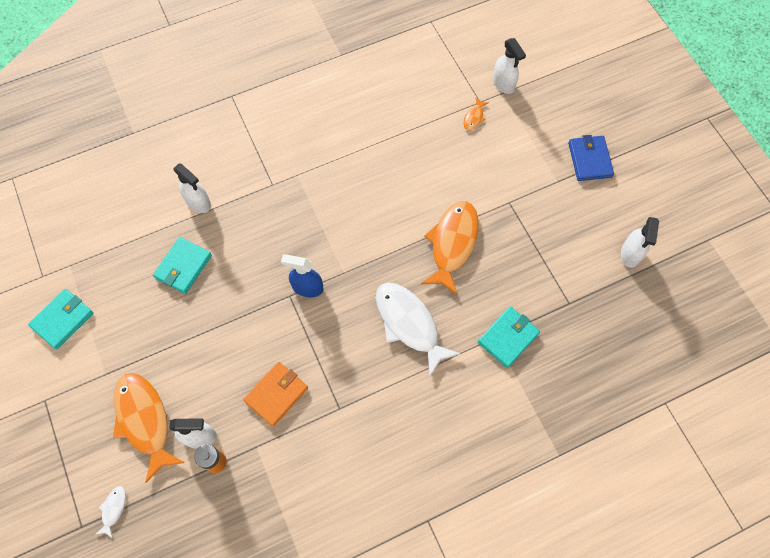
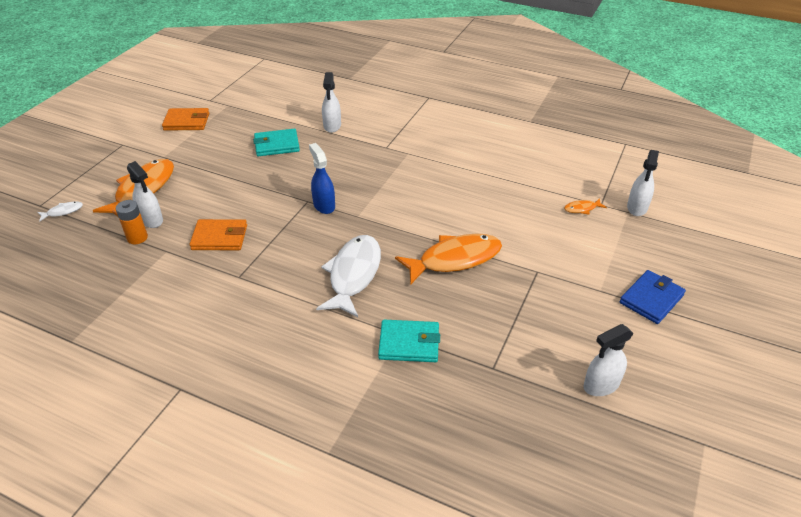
camera: 50 degrees right, 25 degrees down
(63, 320) = (187, 122): turquoise wallet -> orange wallet

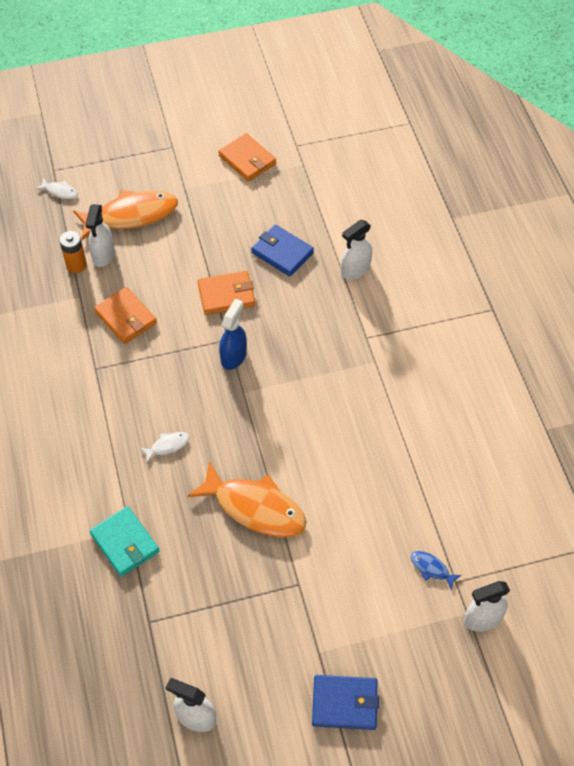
camera: 50 degrees right, 15 degrees up
(272, 183) = (226, 295): none -> orange wallet
(277, 145) = (282, 252): turquoise wallet -> blue wallet
(353, 274) = (167, 446): white fish -> white fish, size x0.43
(582, 209) = (431, 569): orange fish -> blue fish

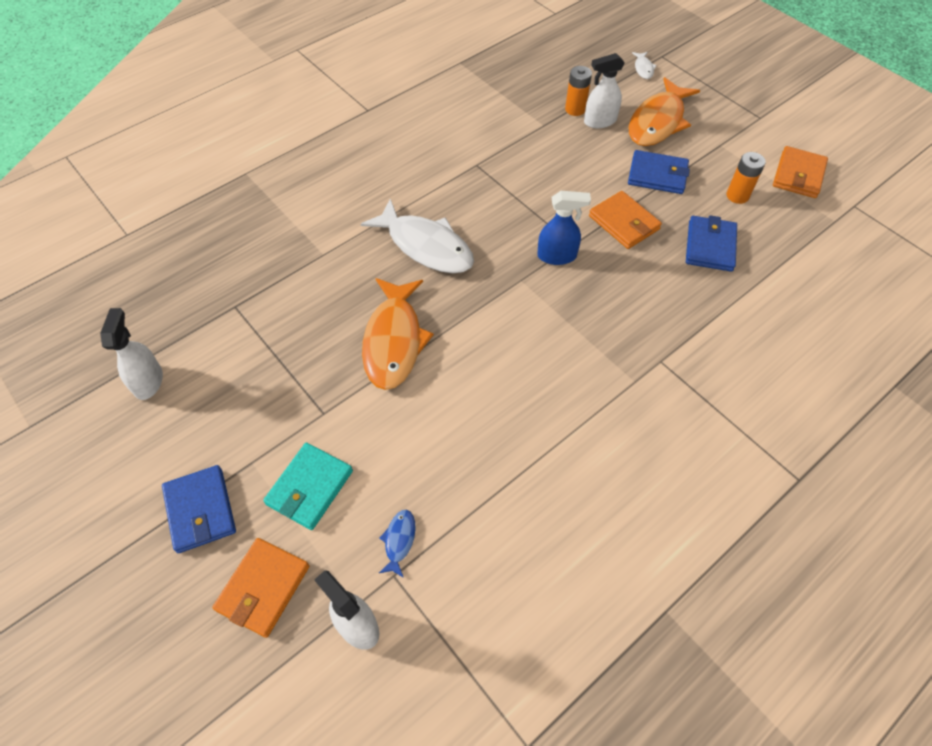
camera: 65 degrees right, 0 degrees up
(125, 543) = (308, 256): turquoise wallet -> turquoise wallet (310, 487)
(126, 317) = (544, 162): orange wallet -> orange wallet (263, 588)
(131, 215) = (658, 122): orange fish -> orange fish turned 75 degrees clockwise
(167, 446) = (426, 246): white fish -> white fish, size x2.35
(190, 247) = (657, 175): none -> blue wallet
(244, 208) = (737, 196): none -> orange battery
(355, 269) = (741, 317): white spray bottle -> none

